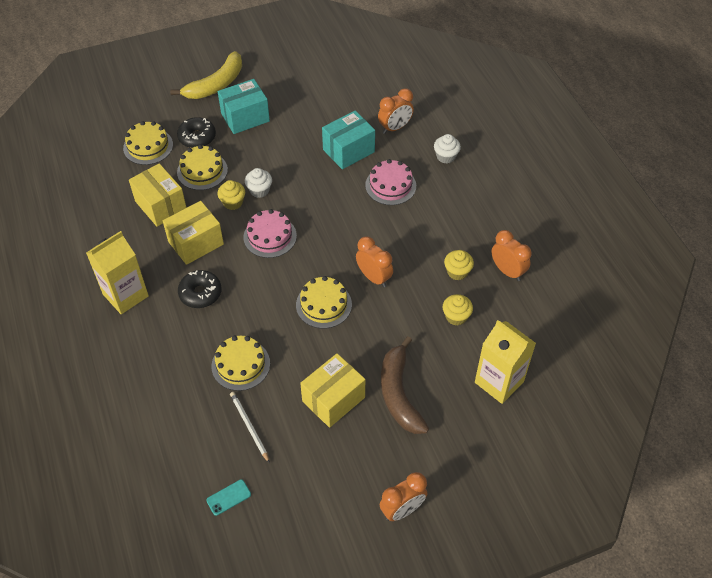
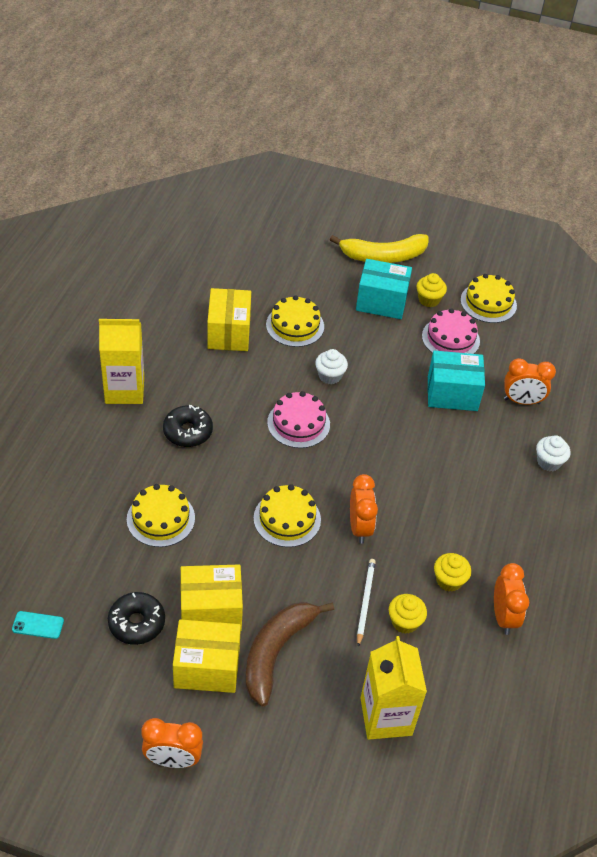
camera: 35 degrees right, 5 degrees down
(148, 146) = (268, 274): yellow cake -> yellow cake (488, 303)
(196, 243) = (227, 385): yellow box -> yellow box (207, 667)
(197, 137) = (319, 293): black donut -> black donut (137, 623)
(233, 202) = (295, 371): yellow cupcake -> yellow cupcake (429, 300)
(249, 426) = (114, 578): white pencil -> white pencil (365, 601)
(390, 185) = (462, 453): pink cake -> pink cake (450, 338)

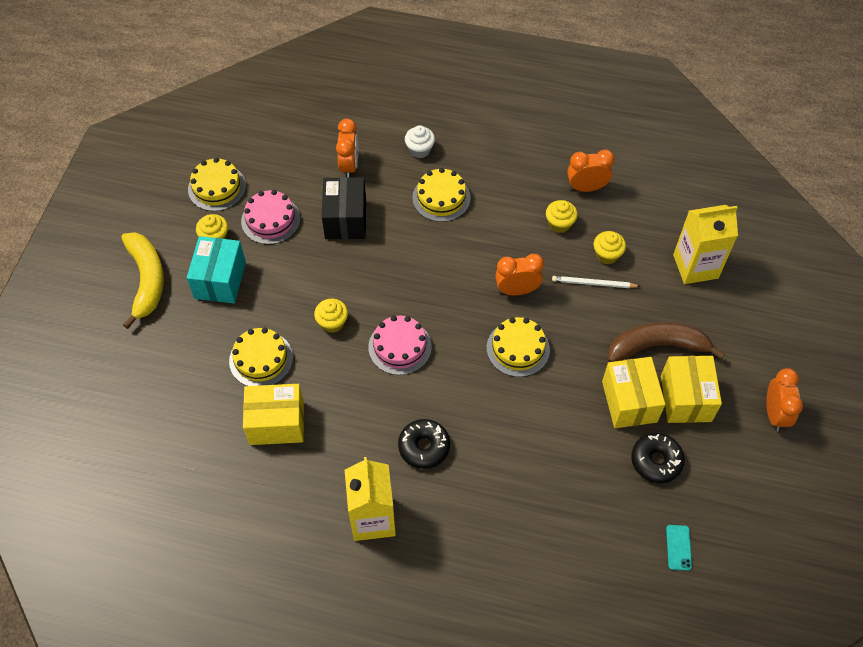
camera: 90 degrees left, 10 degrees up
(160, 518) = (537, 457): yellow cake -> yellow cake (441, 198)
(276, 652) = (657, 346): brown banana -> brown banana turned 150 degrees clockwise
(330, 376) = (332, 323): white cupcake -> yellow cupcake
(452, 394) = (345, 219): turquoise box -> black box

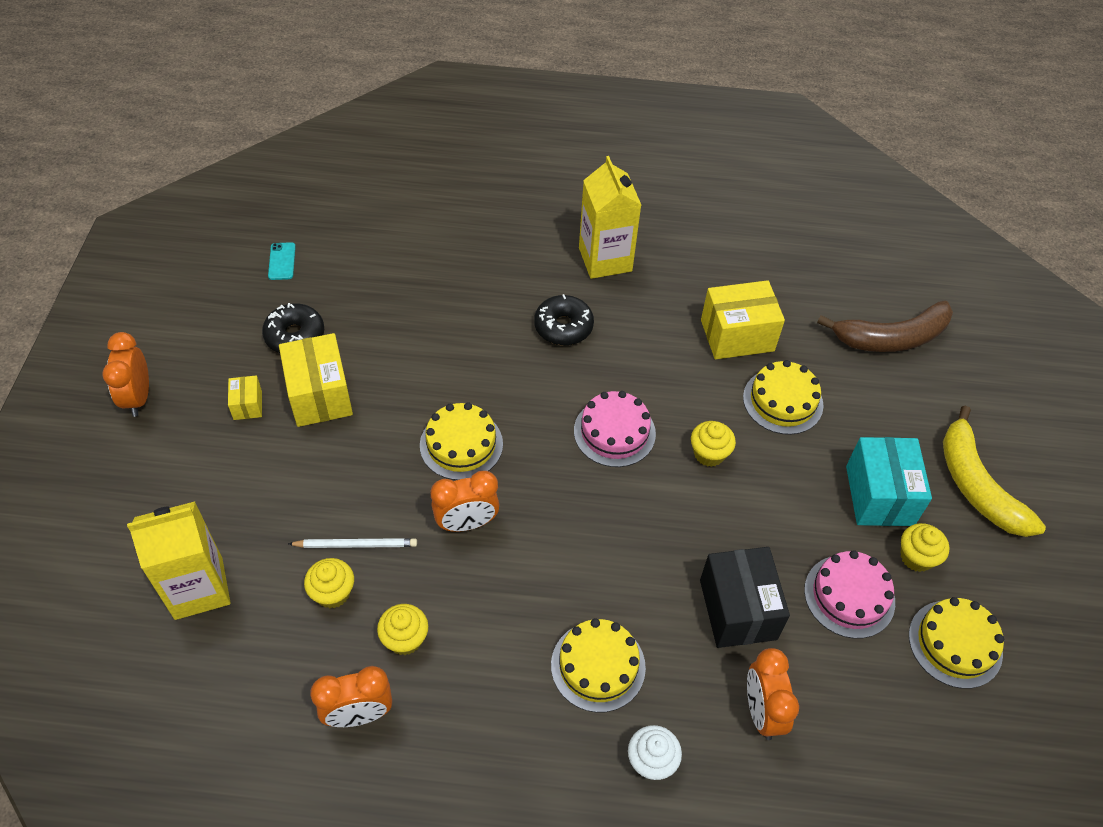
camera: 170 degrees right, 5 degrees down
(657, 346) = (274, 465): brown banana -> brown banana (891, 338)
(685, 398) = (247, 405): yellow box -> yellow box, size x0.50

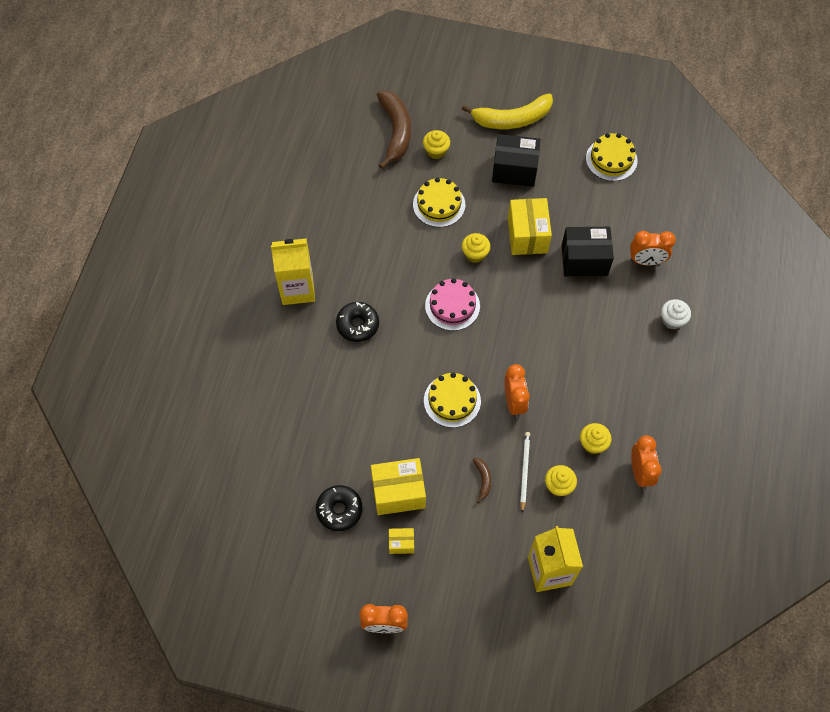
camera: 80 degrees left, 10 degrees up
(282, 261) = (259, 520): turquoise phone -> none
(340, 492) = (483, 480): none -> brown banana
(598, 666) = (615, 339): yellow cake -> none
(737, 335) = (381, 219): yellow box -> yellow box (527, 235)
(849, 596) = (579, 202): pink cake -> none
(879, 495) = (514, 170): turquoise box -> black box
(916, 557) = (557, 162): yellow cupcake -> yellow cupcake (436, 151)

